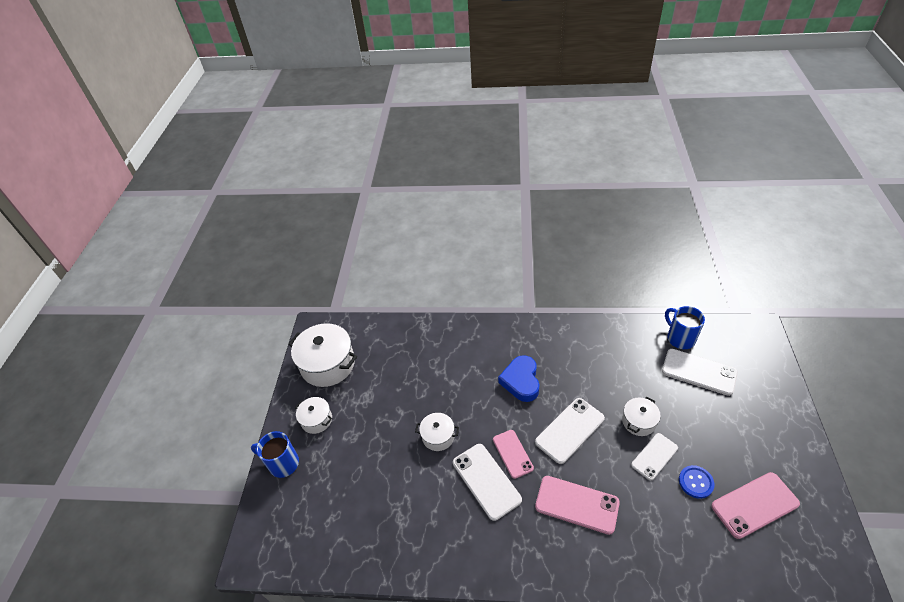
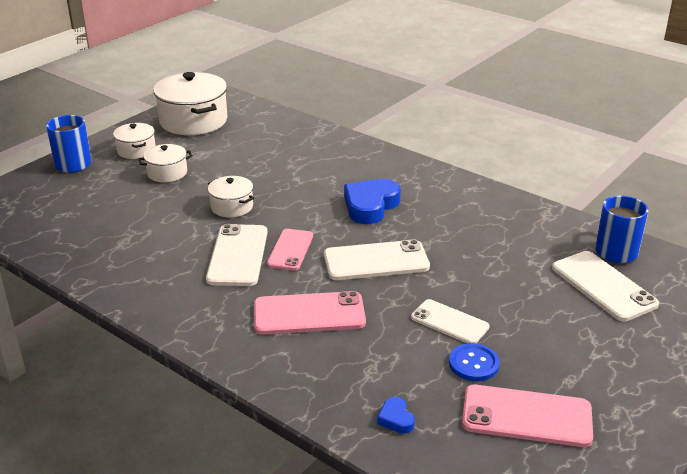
camera: 30 degrees right, 15 degrees down
(577, 504) = (309, 314): pink phone -> pink phone turned 60 degrees counterclockwise
(638, 421) = (467, 289): white pot -> white pot (167, 173)
(654, 456) = (449, 322): white phone -> white phone turned 45 degrees clockwise
(700, 557) = (396, 419): none -> blue heart

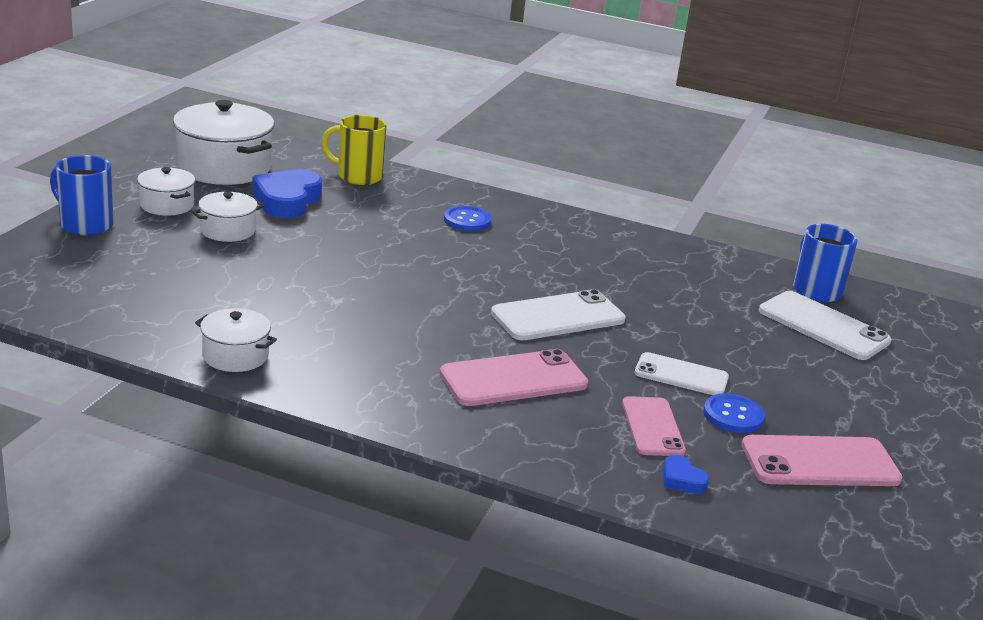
camera: 20 degrees left, 5 degrees down
(232, 207) = (341, 266): white pot -> white pot (235, 356)
(237, 255) = (384, 321): white phone -> none
(287, 131) = (358, 176): none -> yellow mug
(290, 250) = (446, 311): pink phone -> pink phone (652, 427)
(350, 172) = (467, 220): none -> blue button
(370, 206) = (514, 257): blue heart -> blue heart (287, 200)

